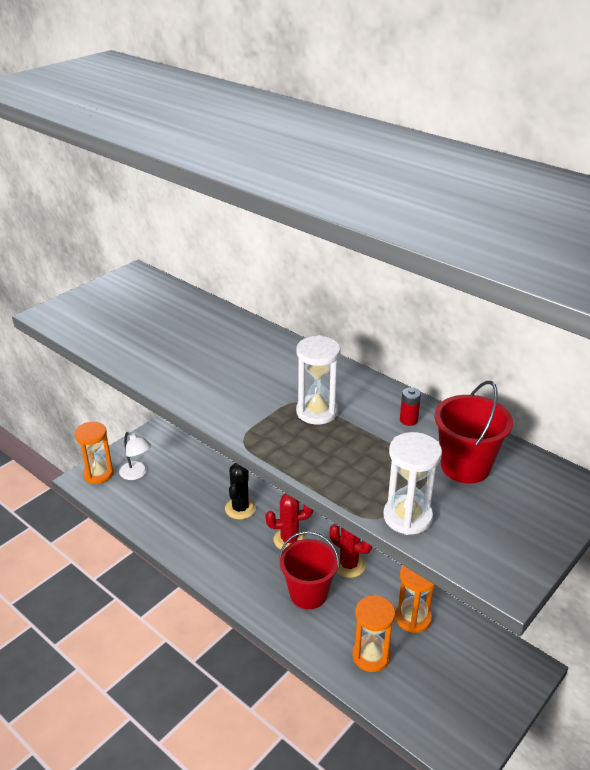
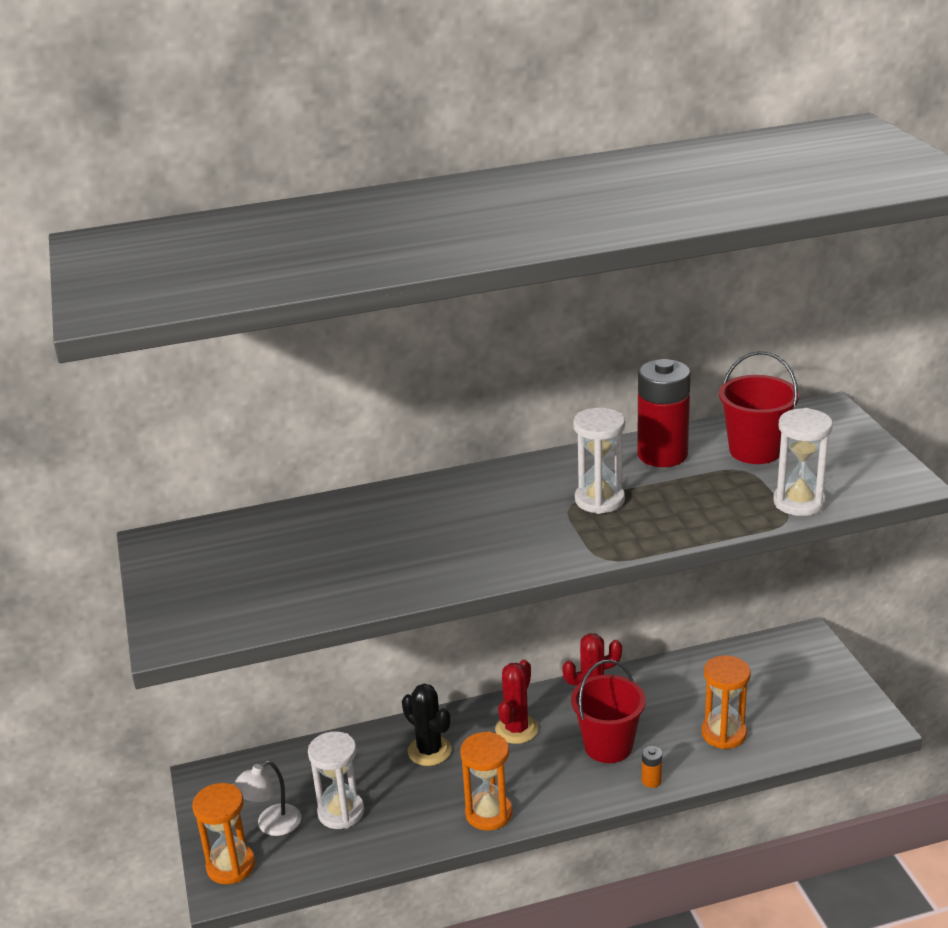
camera: 55 degrees left, 5 degrees down
(137, 474) = (271, 825): white lamp -> white lamp turned 150 degrees clockwise
(164, 496) = (341, 812): none -> white hourglass
(291, 632) = (651, 781): none -> orange battery
(408, 420) = (662, 455): red battery -> red battery, size x2.45
(413, 618) = (698, 684): orange hourglass -> orange hourglass (488, 813)

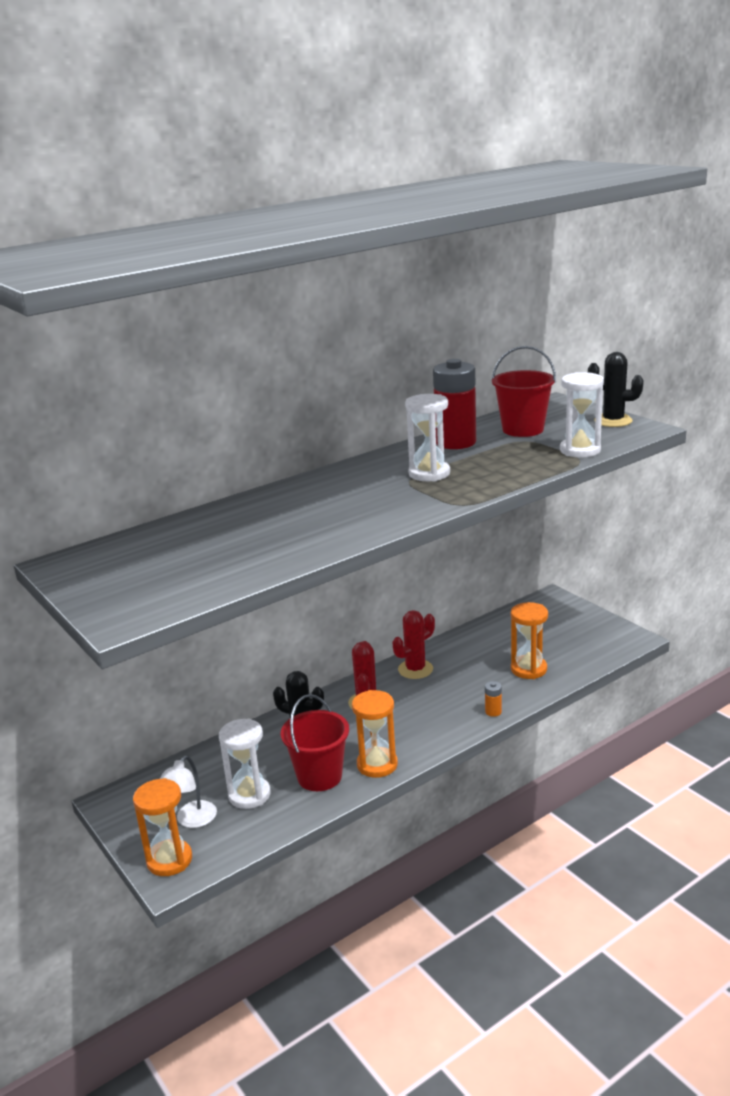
camera: 20 degrees left, 5 degrees down
(608, 746) = (446, 697): red bucket -> red bucket (319, 776)
(875, 460) = (613, 421): none -> black cactus

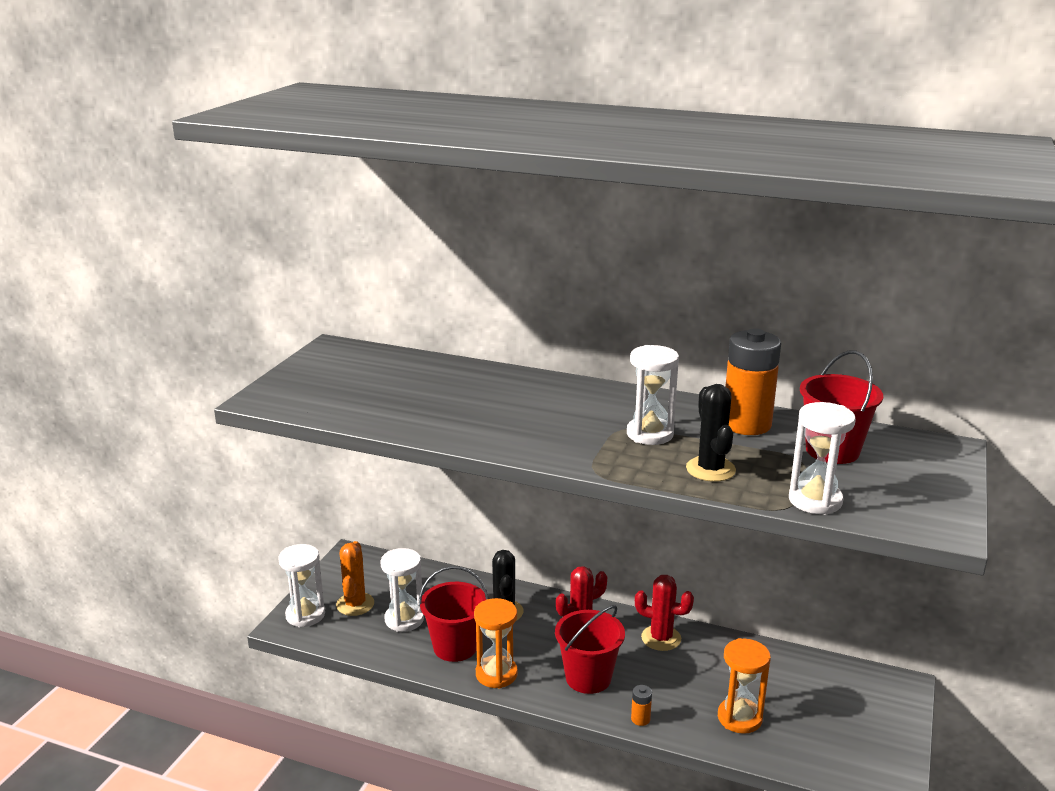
camera: 55 degrees right, 0 degrees up
(169, 860) = (305, 615): orange hourglass -> white hourglass
(191, 820) = (355, 604): white lamp -> orange cactus
(426, 719) = (588, 678): none -> red bucket
(455, 442) = (746, 424): red battery -> orange battery
(613, 421) = (938, 499): black cactus -> black cactus (710, 469)

